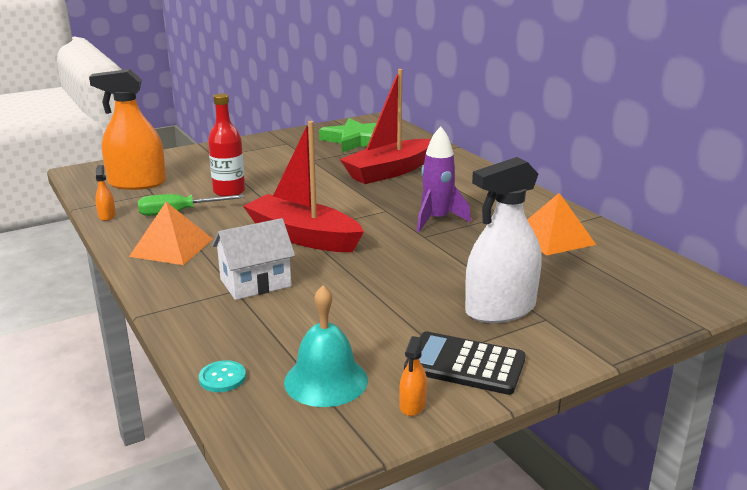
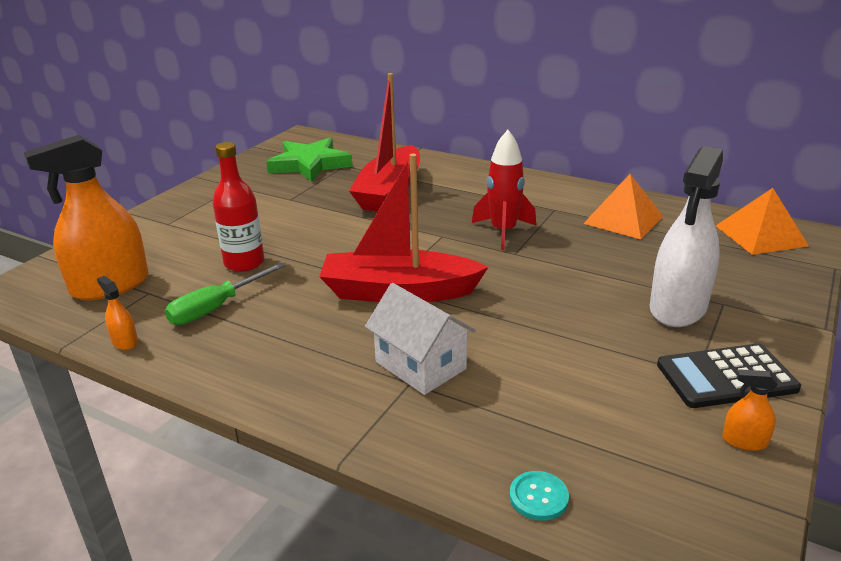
camera: 30 degrees left, 5 degrees up
(172, 247) = (266, 355): orange pyramid -> orange pyramid (760, 235)
(255, 283) = (420, 365): white house -> white house turned 75 degrees counterclockwise
(326, 380) = (639, 451): turquoise bell -> none
(412, 405) = (744, 441): orange spray bottle -> orange spray bottle turned 120 degrees clockwise
(437, 220) = (503, 232): purple rocket -> red rocket

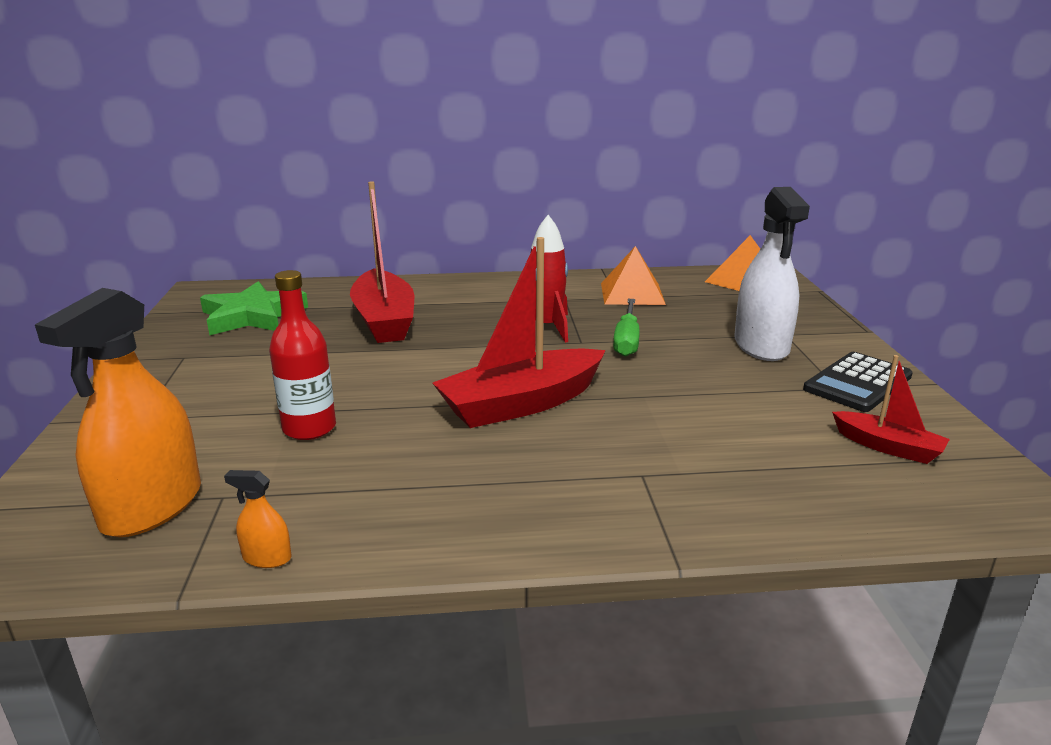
camera: 35 degrees left, 5 degrees down
(216, 308) = (339, 482): green screwdriver -> green screwdriver (627, 340)
(420, 365) = (631, 457): white house -> none
(538, 497) = (865, 518): turquoise button -> none
(660, 448) = (888, 447): none -> red boat
(744, 441) = (927, 421): orange spray bottle -> none

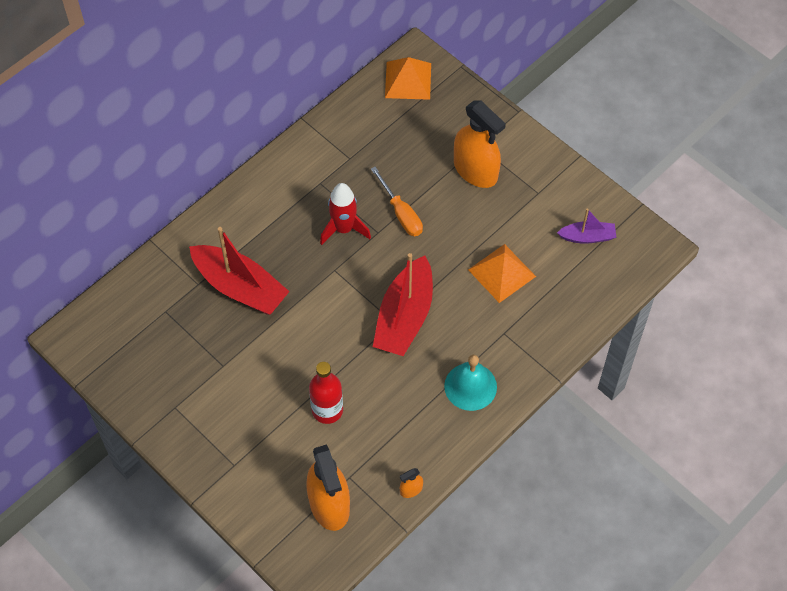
camera: 40 degrees left, 35 degrees up
(253, 316) = (151, 340): green star -> none
(520, 499) = (470, 386): none -> turquoise bell
(627, 340) = (401, 213): green screwdriver -> orange screwdriver
(632, 293) = (354, 147): orange pyramid -> orange pyramid (502, 273)
(761, 346) = (475, 170): white spray bottle -> orange spray bottle
(857, 383) = (545, 181): black calculator -> none
(888, 447) = (587, 237): red boat -> purple boat

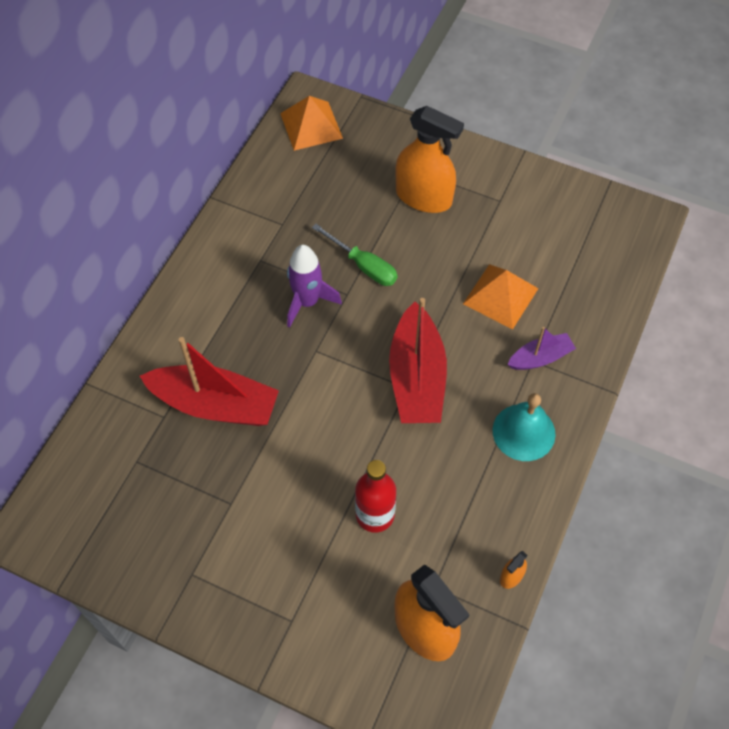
camera: 20 degrees left, 0 degrees up
(344, 229) = (307, 302): red rocket -> purple rocket
(401, 213) = (363, 266): orange screwdriver -> green screwdriver
(587, 237) = (572, 230): purple boat -> purple boat (540, 358)

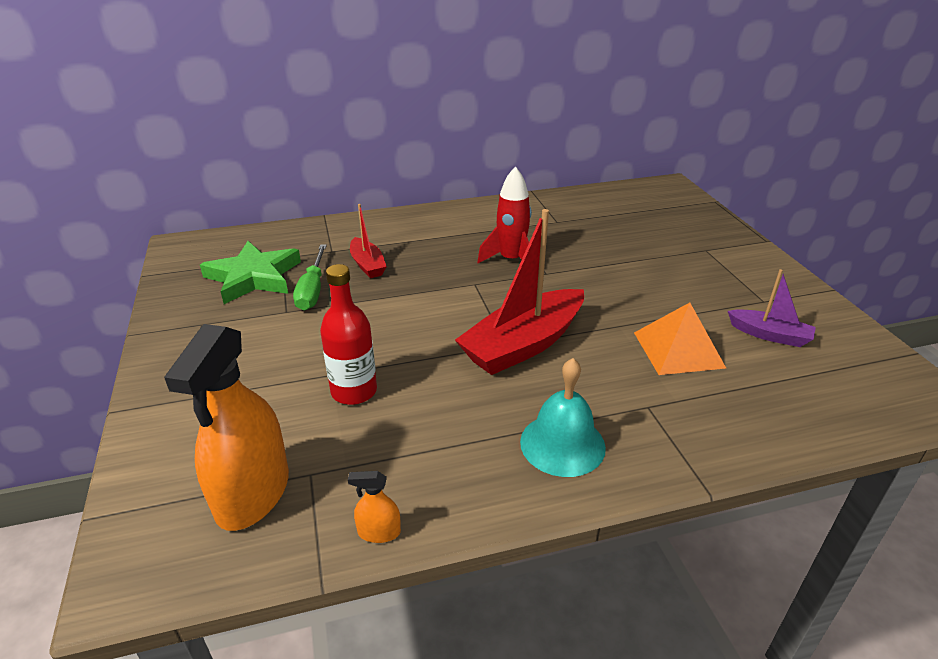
camera: 50 degrees right, 25 degrees down
(151, 500) = (253, 277): none -> green star
(215, 404) = (367, 265): red boat -> red boat, size x0.53
(307, 302) = (511, 260): purple rocket -> red rocket
(311, 125) = (653, 195): orange pyramid -> none
(363, 266) = (583, 268): green screwdriver -> green screwdriver (312, 290)
(423, 197) = (691, 264): orange spray bottle -> none
(540, 358) = (659, 410): purple boat -> purple boat (769, 335)

